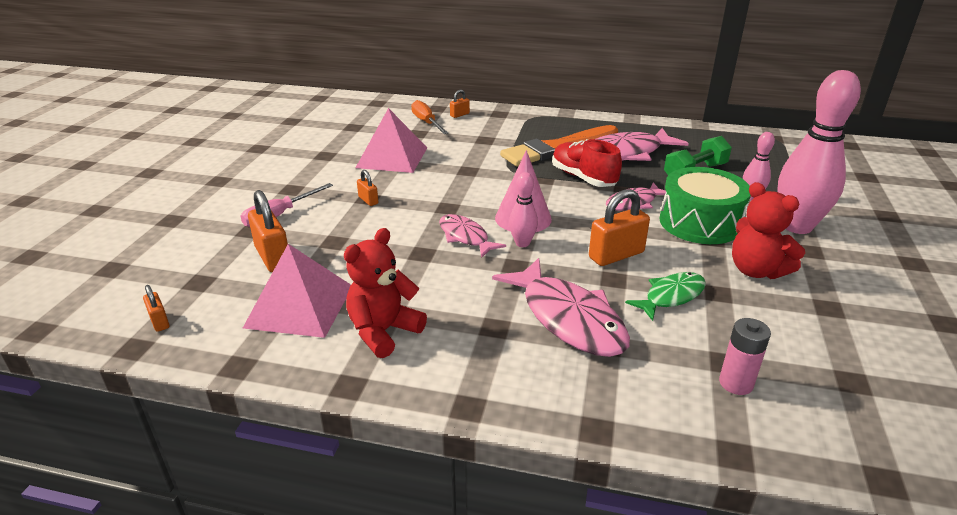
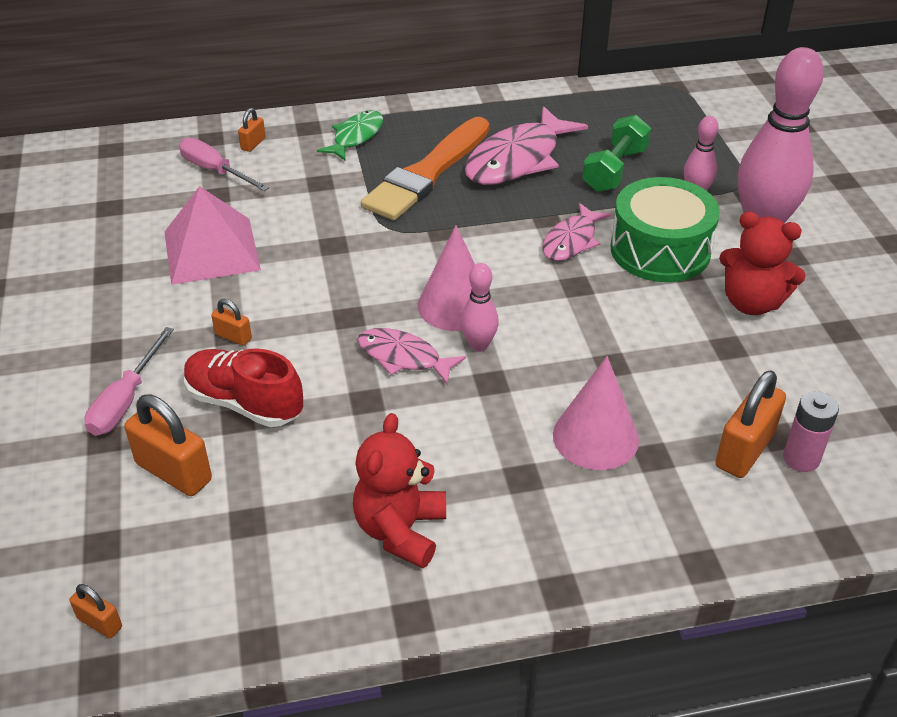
camera: 25 degrees left, 10 degrees up
(300, 306) = (270, 532): pink pyramid -> none
(426, 122) = (215, 171): orange screwdriver -> pink screwdriver
(568, 319) = (595, 437): pink fish -> pink cone
(583, 178) = (489, 216): red shoe -> red shoe (244, 403)
(616, 255) = (595, 328): orange padlock -> orange padlock (744, 450)
(671, 296) = (684, 368): green fish -> green fish (356, 137)

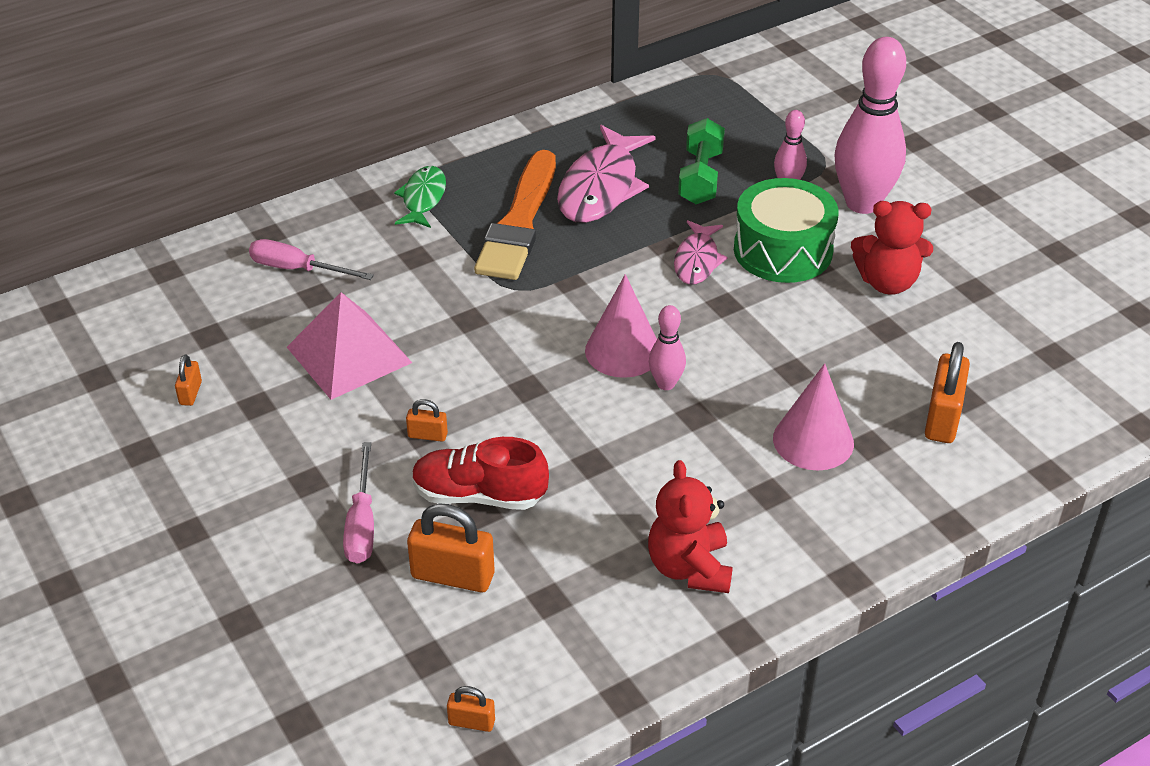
camera: 20 degrees left, 0 degrees up
(253, 144) = (319, 230): orange padlock -> orange padlock (190, 393)
(403, 357) = (603, 413): pink fish -> none
(801, 458) = (991, 413): pink battery -> none

